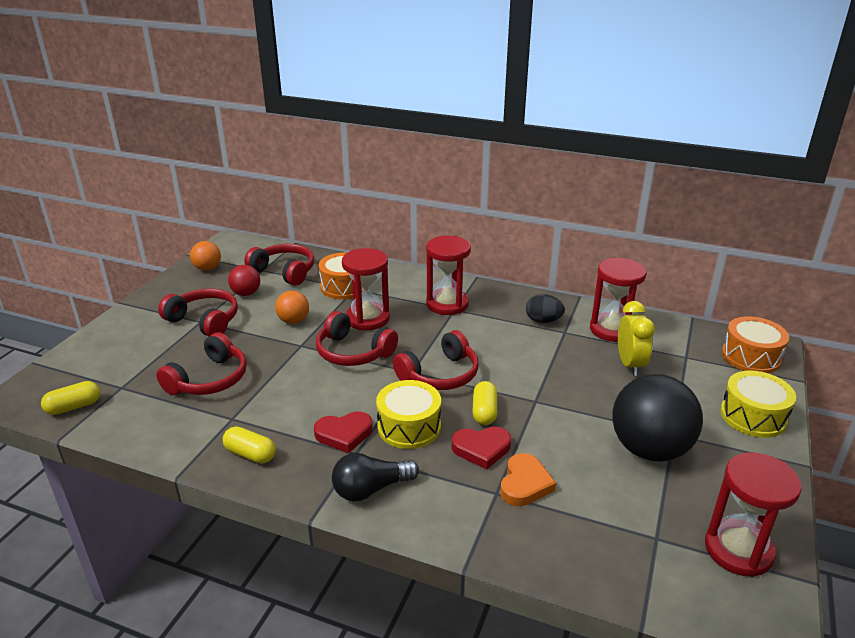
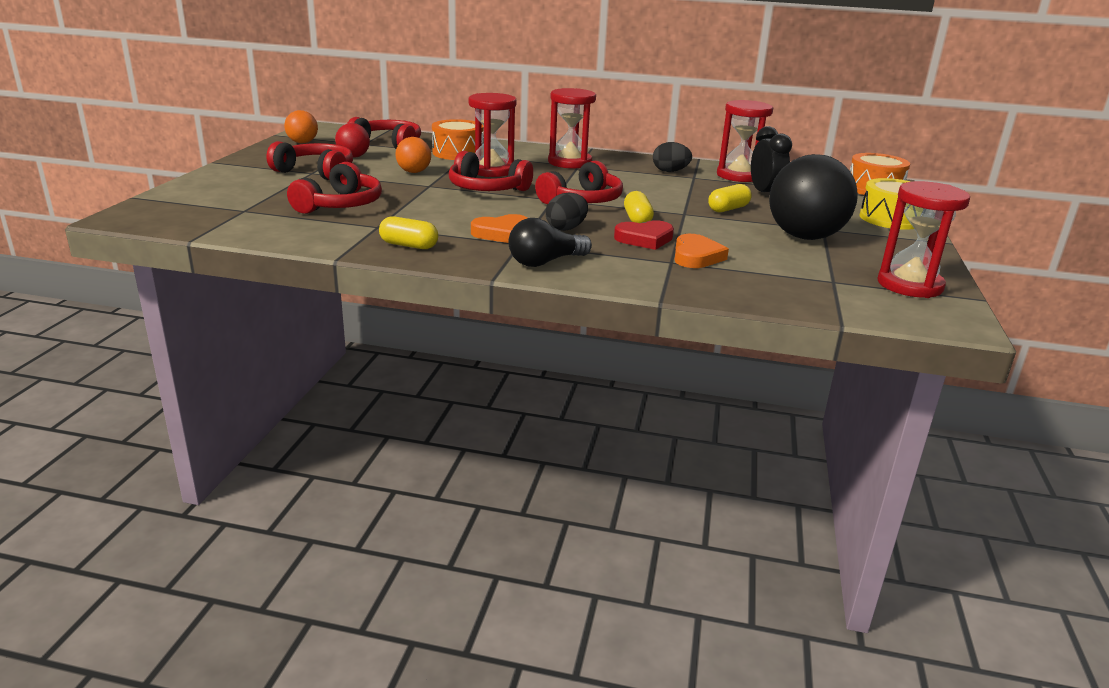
camera: 10 degrees left, 5 degrees down
(74, 407) = (196, 222): yellow capsule -> yellow capsule (728, 209)
(344, 434) = (501, 233): red heart -> orange heart
(409, 427) = (566, 228): yellow drum -> black egg
(630, 365) = (765, 194): yellow clock -> black clock

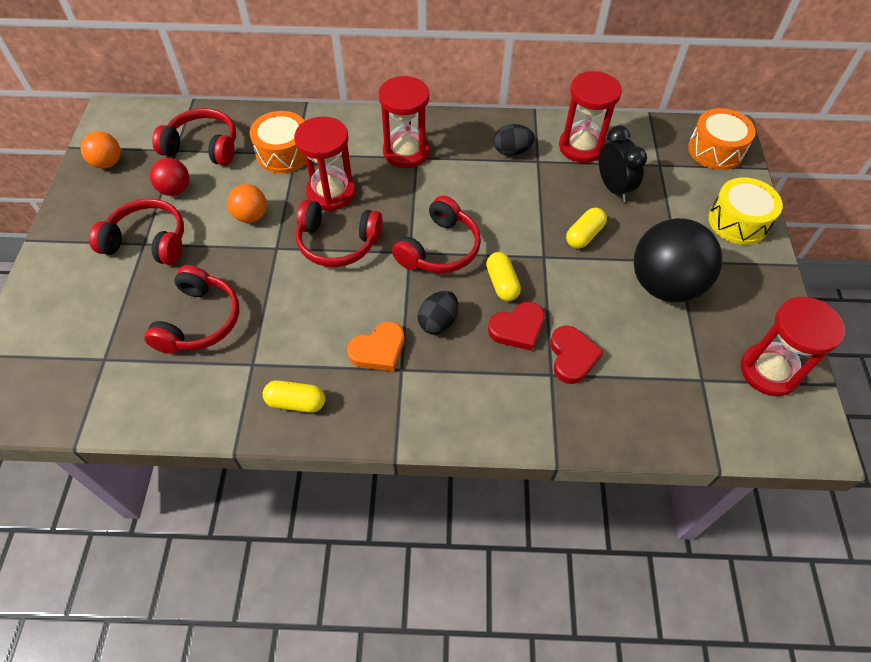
camera: 10 degrees left, 30 degrees up
(545, 262) = (435, 406): black light bulb -> none
(696, 256) = (572, 357): orange heart -> red heart

